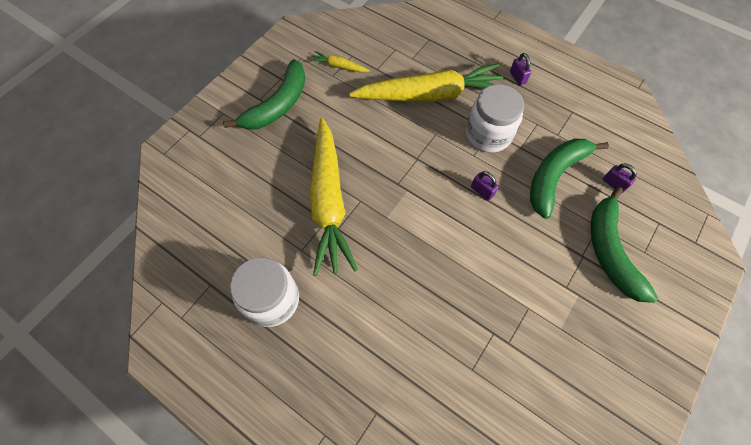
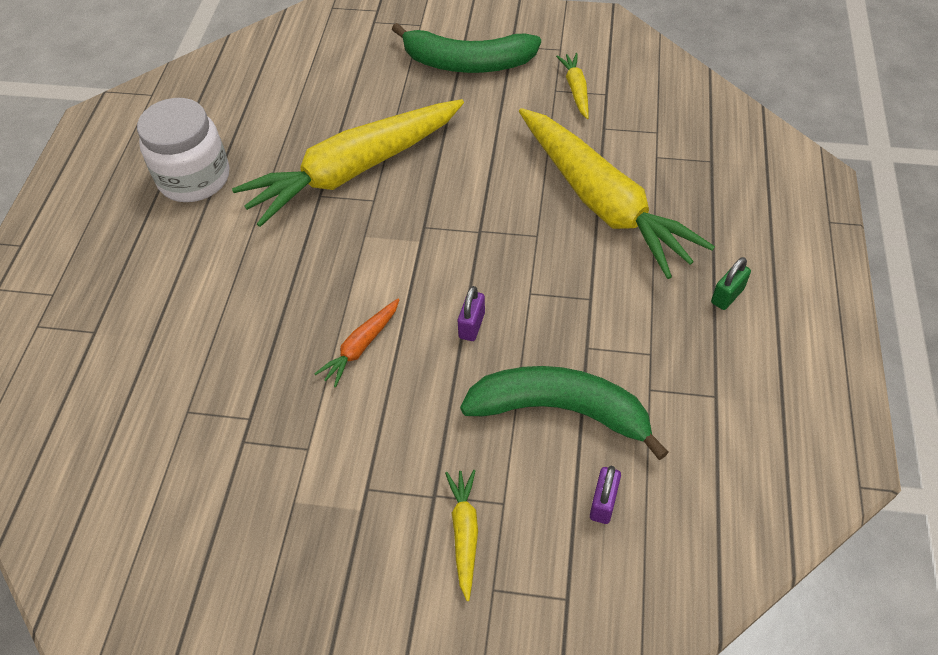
camera: 65 degrees right, 10 degrees down
(470, 252) = (361, 346): none -> orange carrot
(488, 134) = (581, 297): white jar -> none
(517, 77) = (727, 296): purple padlock -> green padlock
(610, 251) = (464, 533): green banana -> yellow carrot

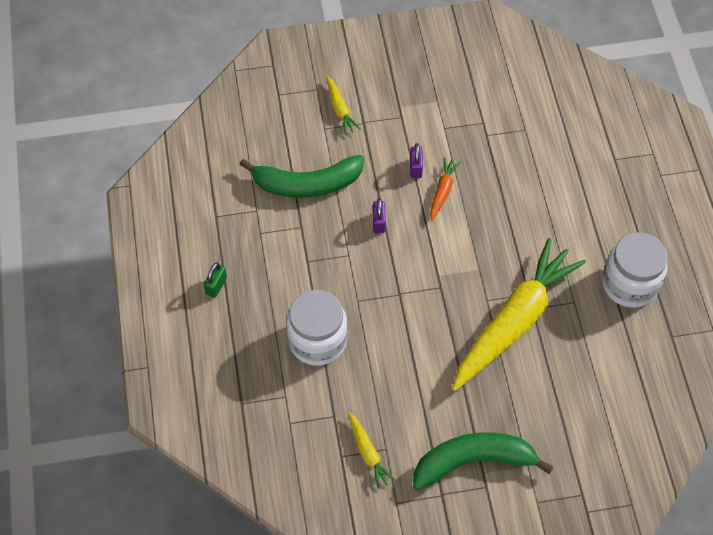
camera: 160 degrees right, 5 degrees up
(602, 202) = (317, 341): yellow carrot -> white jar
(603, 503) = (270, 141): purple padlock -> purple padlock (415, 168)

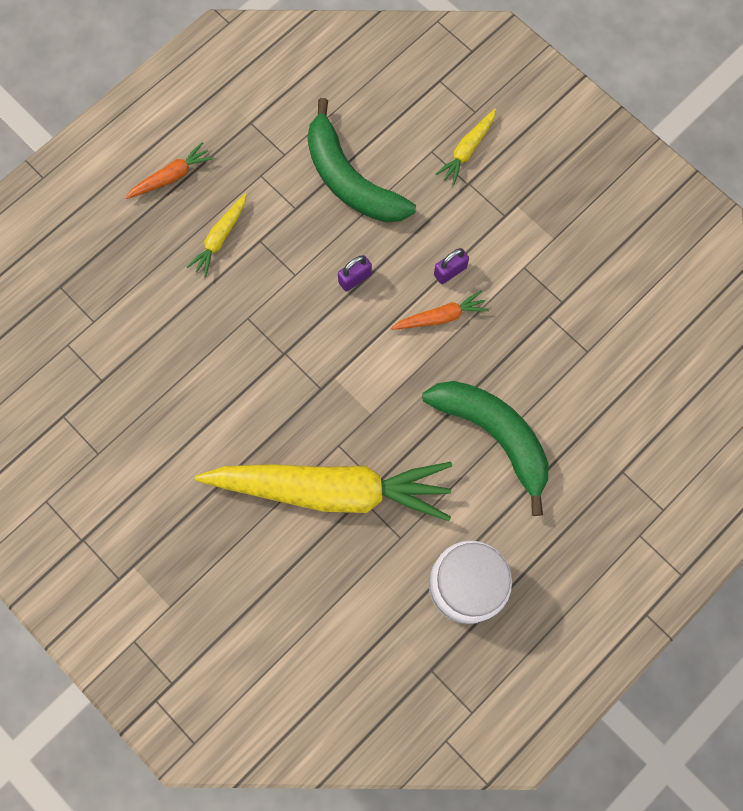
camera: 55 degrees right, 15 degrees up
(216, 286) = (171, 177): green padlock -> orange carrot
(317, 341) = (175, 310): white jar -> none
(368, 453) = (82, 439): yellow carrot -> yellow carrot (220, 238)
(473, 461) = (138, 548): green banana -> green banana (494, 435)

